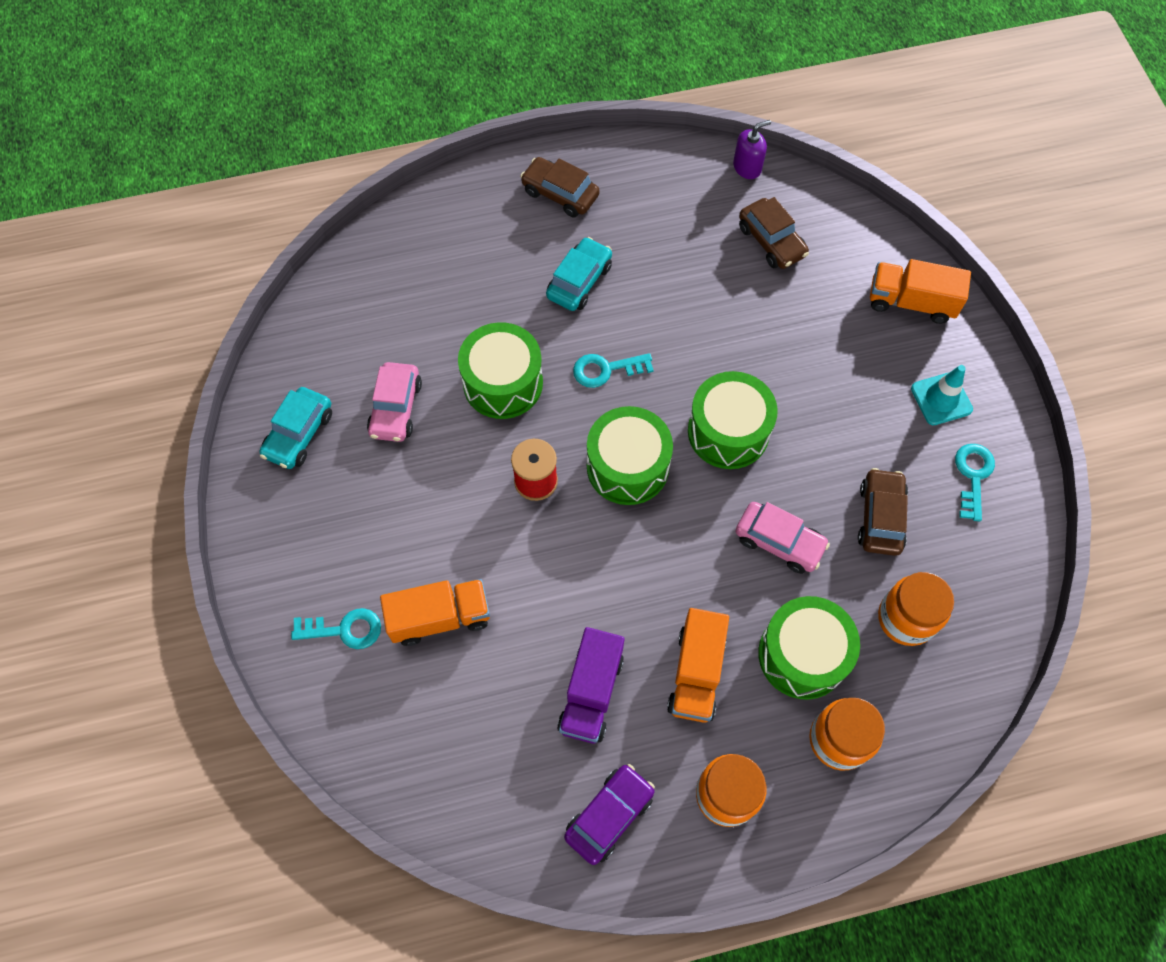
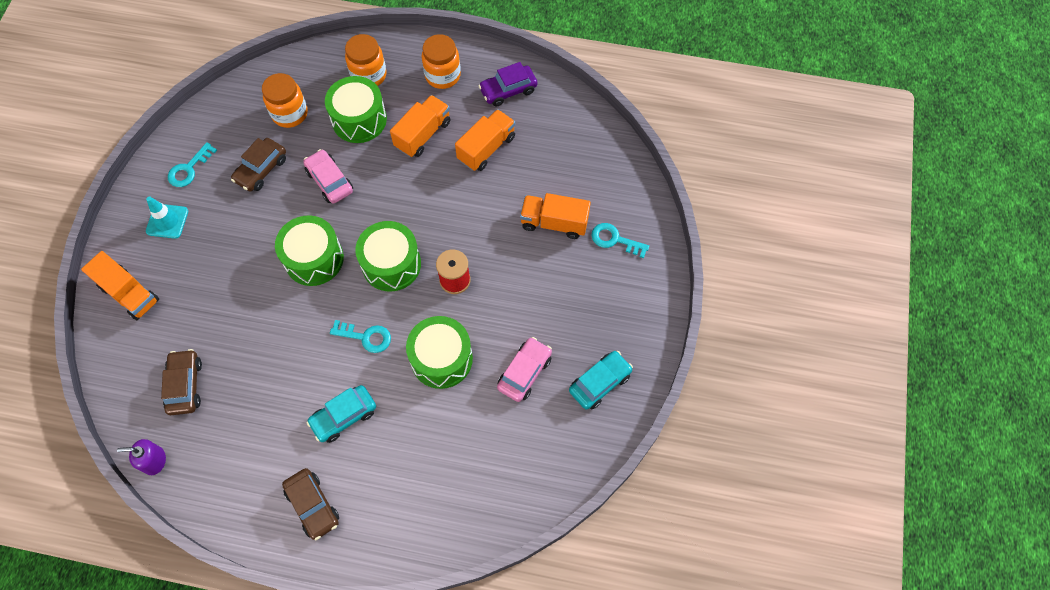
camera: 155 degrees left, 0 degrees up
(591, 693) = (486, 148): purple truck -> orange truck

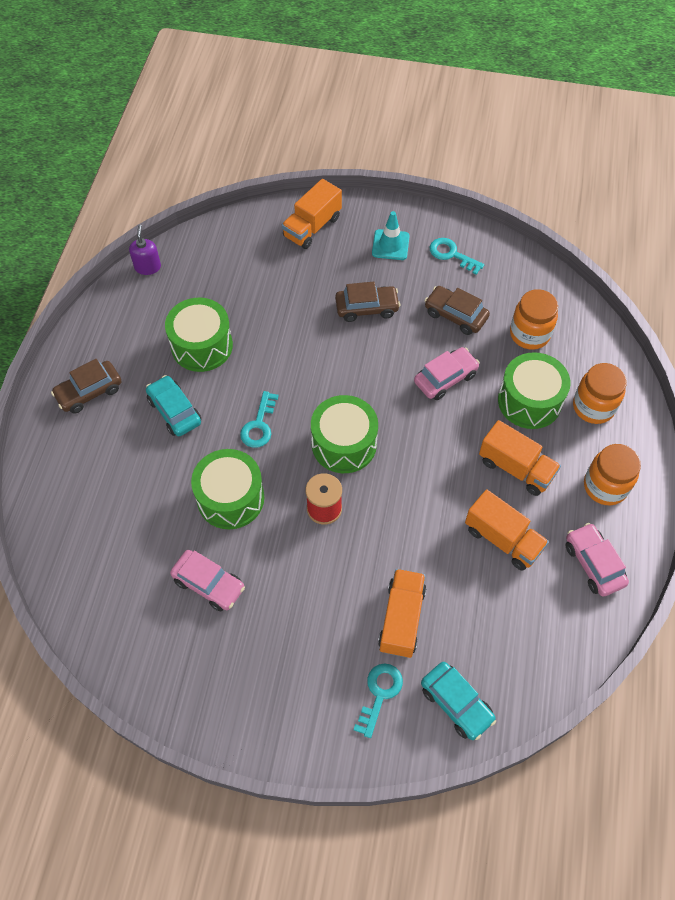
camera: 90 degrees right, 5 degrees down
(185, 385) = (217, 280): brown car -> brown car (367, 308)
(314, 259) = (350, 371): green drum -> green drum (202, 346)
(508, 90) = (593, 564): purple car -> pink car
(600, 383) = (190, 668): turquoise car -> turquoise car (456, 703)

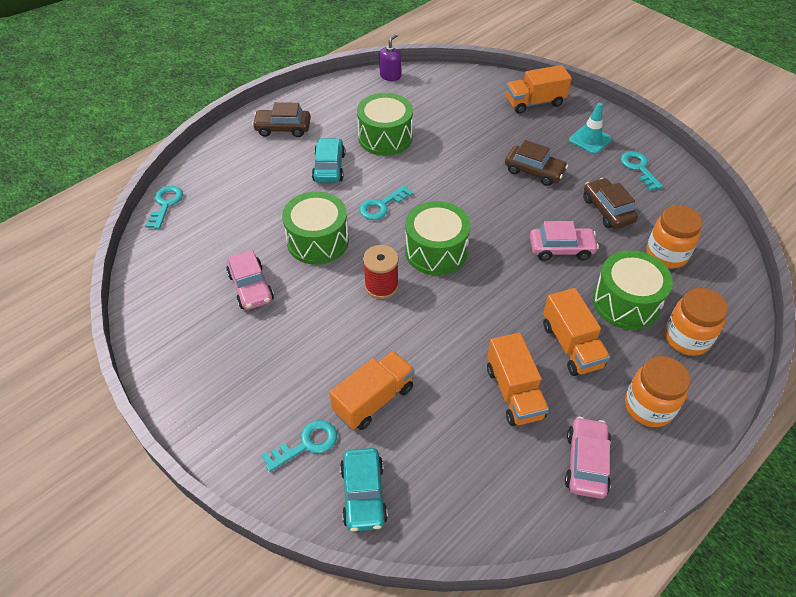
camera: 35 degrees right, 10 degrees down
(44, 550) = (165, 204): none -> turquoise key

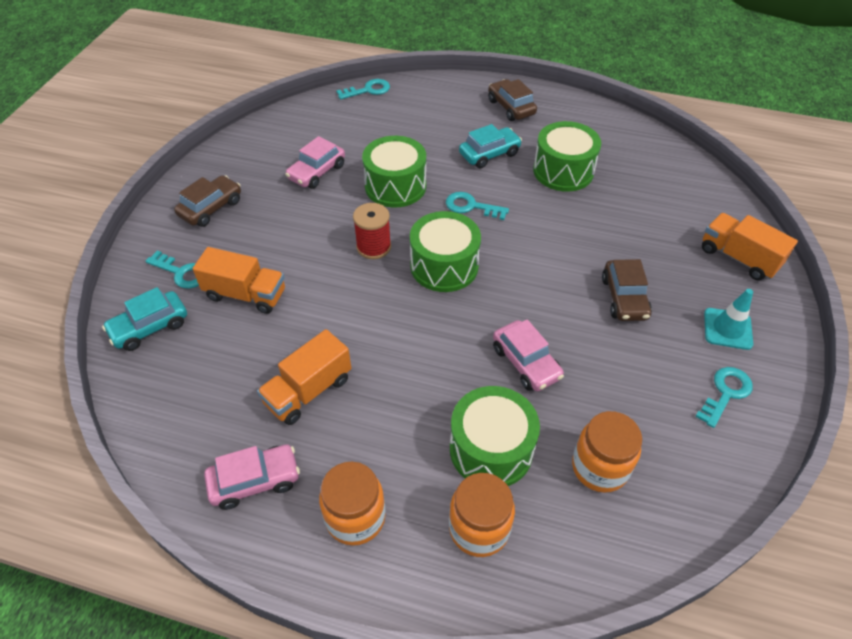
camera: 60 degrees right, 0 degrees up
(390, 76) = (655, 138): purple soap dispenser -> none
(571, 345) = (396, 418): orange truck -> none
(607, 210) = (623, 385): brown car -> brown car (211, 208)

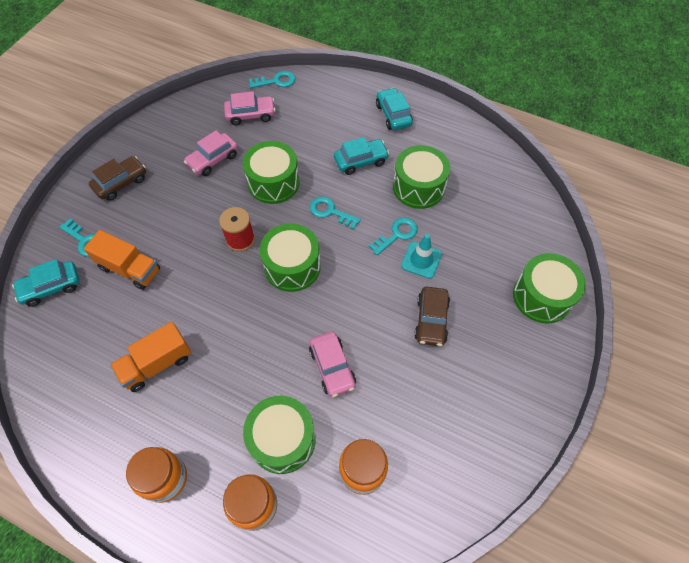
camera: 10 degrees right, 10 degrees up
(255, 481) = (99, 434): pink car -> pink car (250, 115)
(511, 107) = (393, 115): brown car -> turquoise car
(725, 393) = (486, 423): turquoise key -> turquoise key (397, 234)
(727, 329) = (508, 363): turquoise traffic cone -> turquoise traffic cone (421, 260)
(738, 258) = (542, 296): orange truck -> green drum

